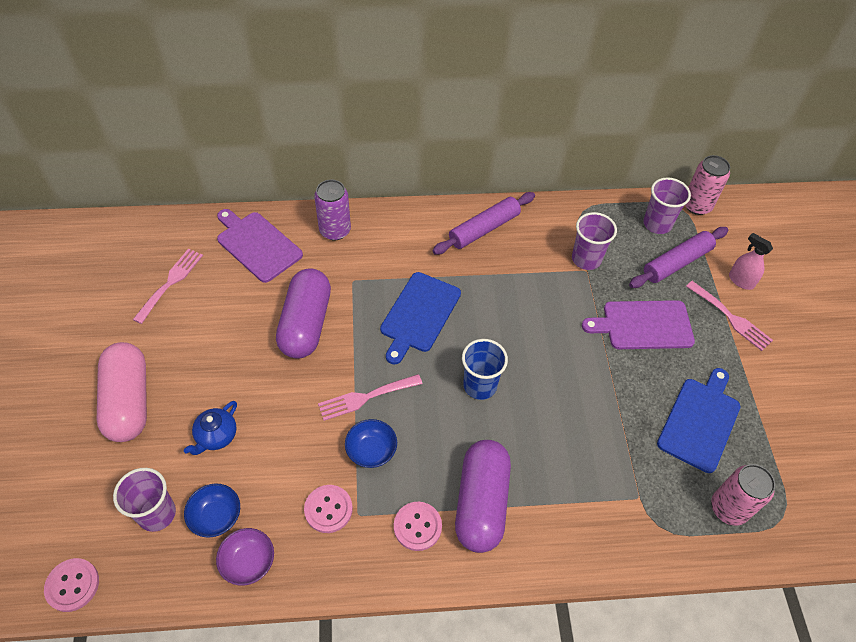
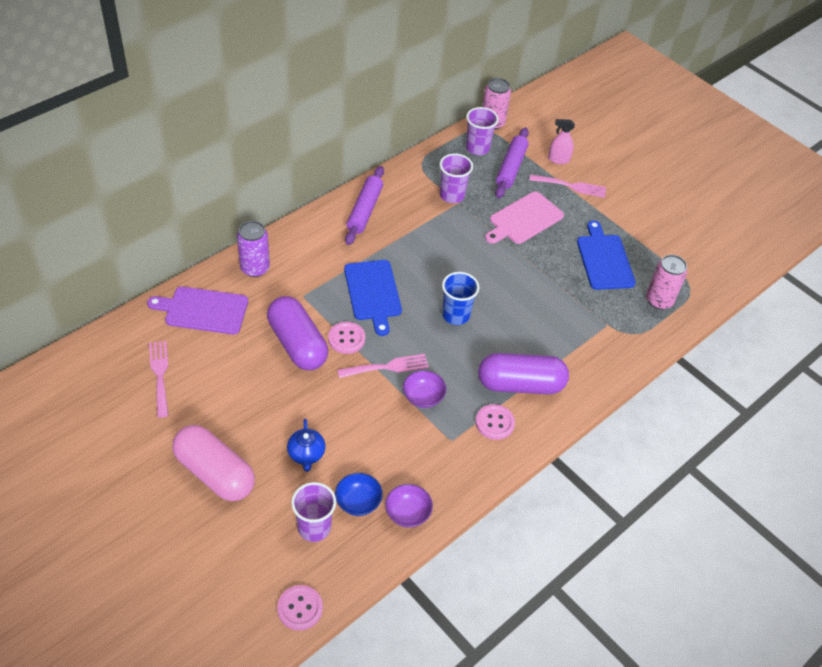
camera: 40 degrees left, 5 degrees down
(328, 509) = (429, 449): pink button -> pink button (346, 339)
(365, 397) = (387, 367): pink fork -> pink fork turned 135 degrees counterclockwise
(371, 451) = (423, 397): blue bowl -> purple bowl
(481, 502) = (520, 384): purple capsule -> purple capsule turned 60 degrees counterclockwise
(643, 325) = (524, 219): purple cutting board -> pink cutting board

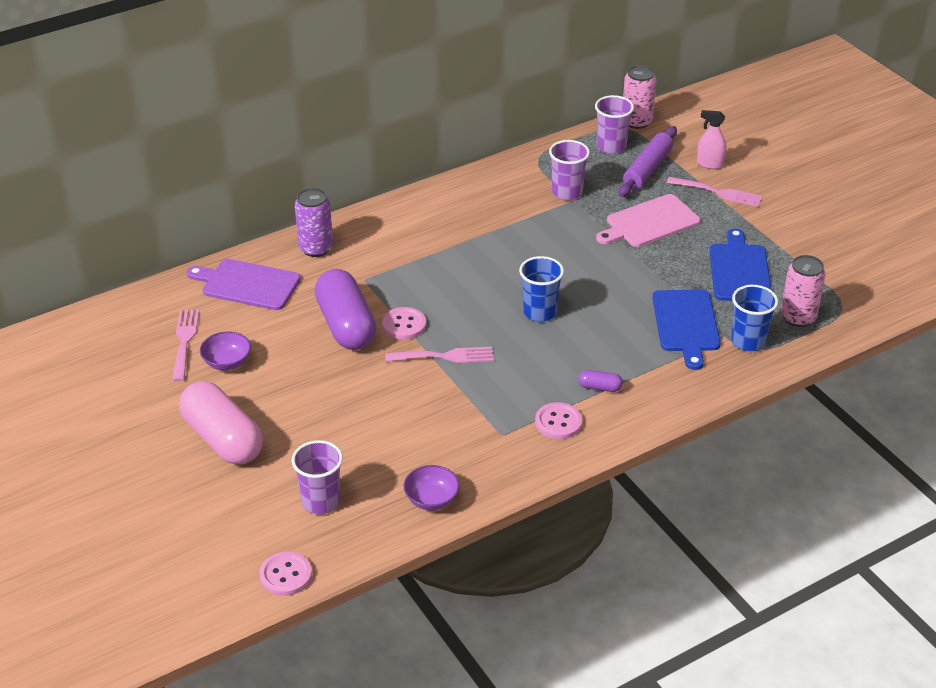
camera: 15 degrees right, 10 degrees down
(306, 454) = (329, 431): blue teapot -> none
(358, 502) = (377, 483): blue bowl -> none
(364, 210) = (457, 201): purple rolling pin -> none
(373, 293) = (447, 282): blue cutting board -> blue cutting board (686, 324)
(423, 397) = (479, 389): purple bowl -> purple bowl (227, 362)
(520, 384) = (599, 387): purple capsule -> purple capsule, size x0.41
(626, 327) = (748, 341): none -> blue cup

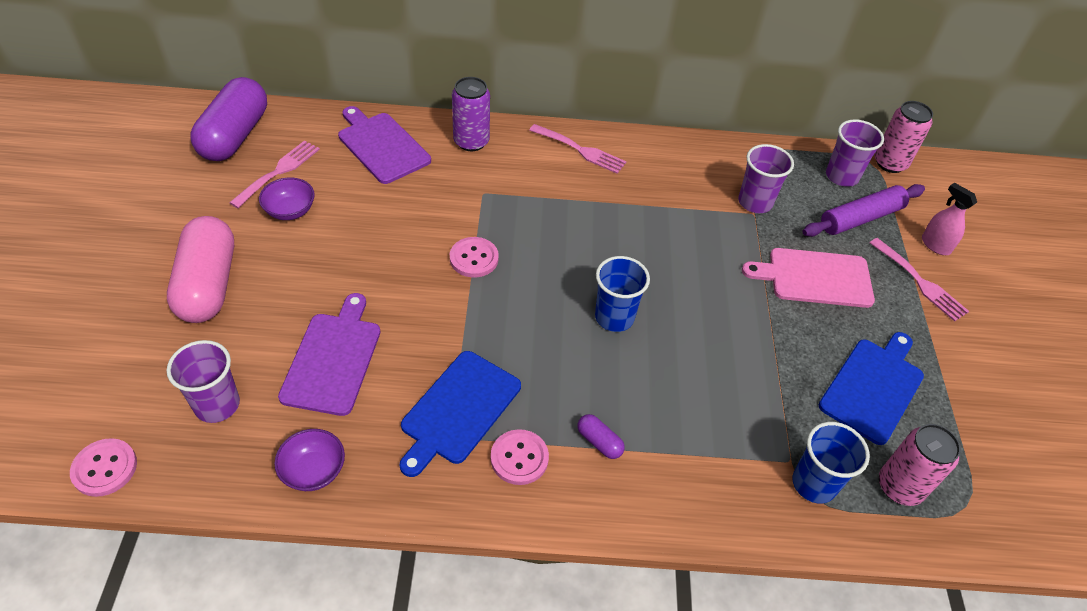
camera: 30 degrees right, 10 degrees up
(346, 325) = (423, 230): purple capsule -> purple capsule (235, 136)
(372, 434) = (333, 359): none -> purple cutting board
(445, 356) = (479, 313): pink fork -> pink fork (581, 150)
(686, 324) = (759, 419): blue cutting board -> blue cutting board (459, 410)

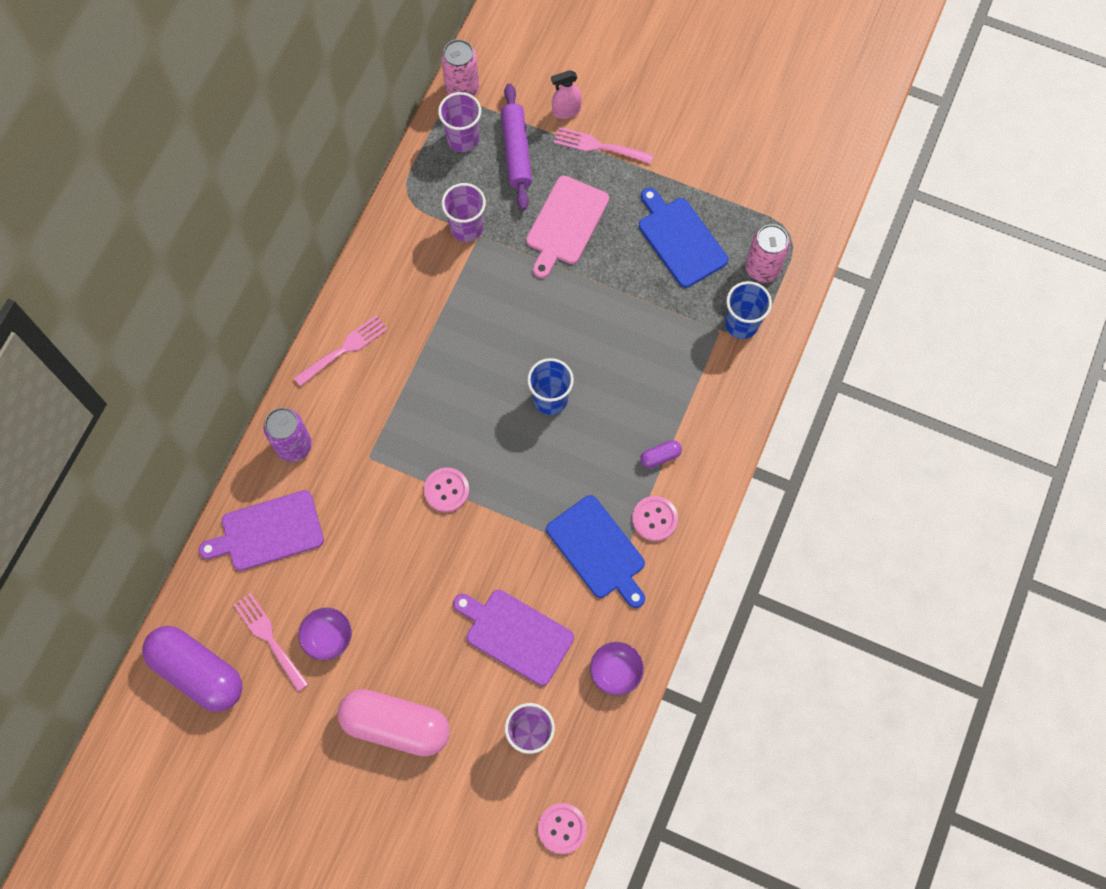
camera: 65 degrees left, 20 degrees up
(920, 282) = (598, 146): pink fork -> pink fork turned 150 degrees counterclockwise

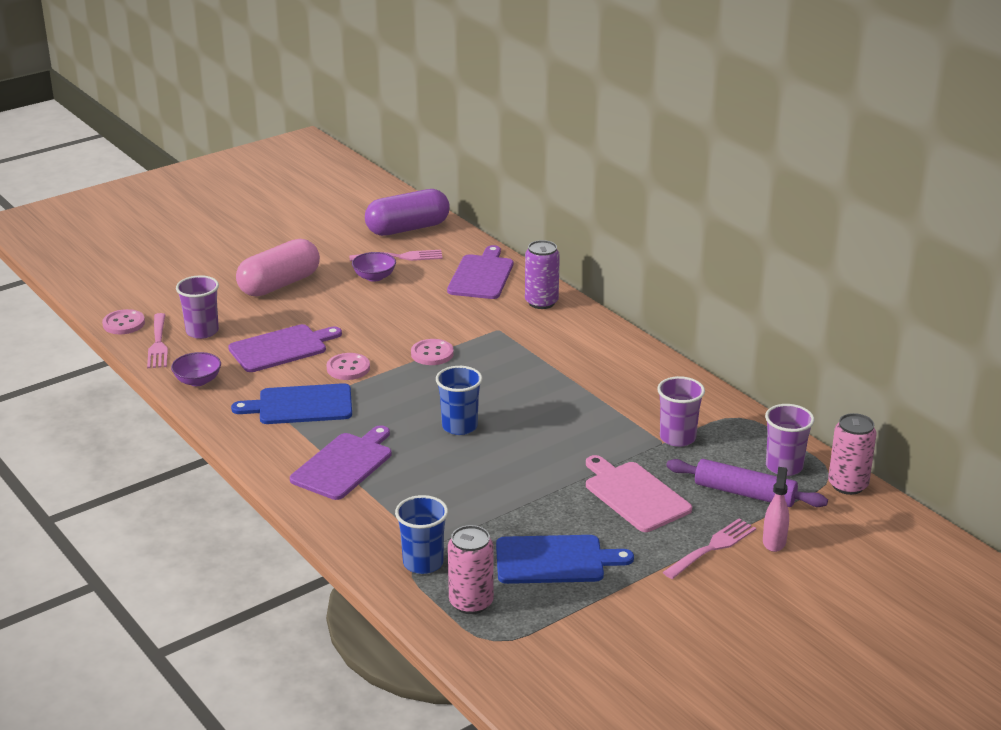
camera: 120 degrees right, 40 degrees down
(344, 349) = (607, 345): pink fork -> pink fork (158, 344)
(654, 519) = (293, 441): pink button -> pink button (348, 368)
(660, 457) = (344, 464): purple capsule -> purple cutting board

